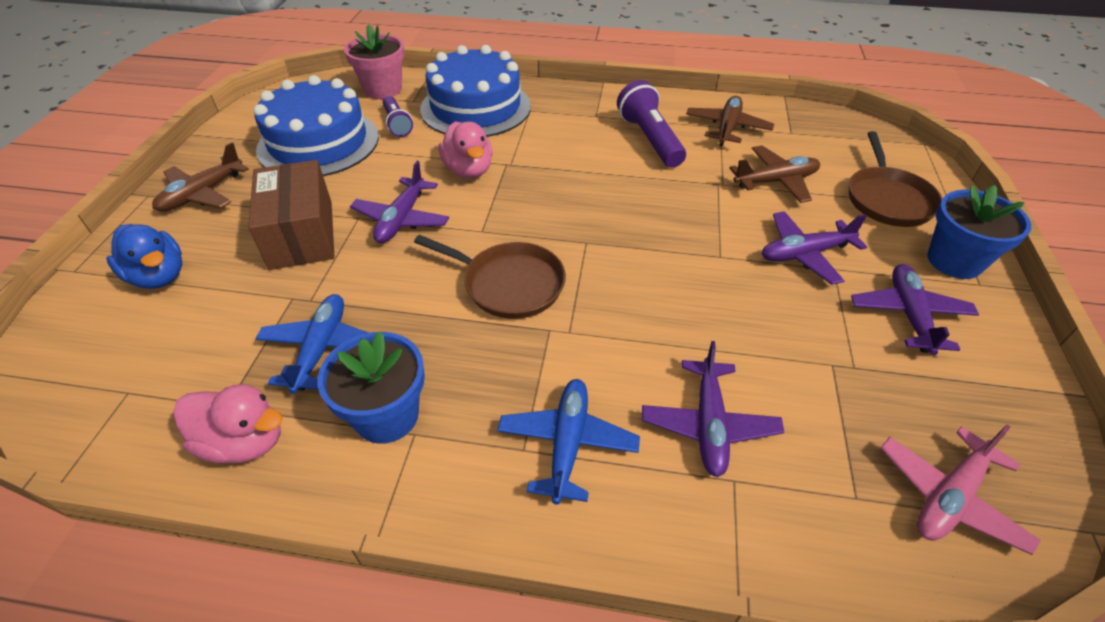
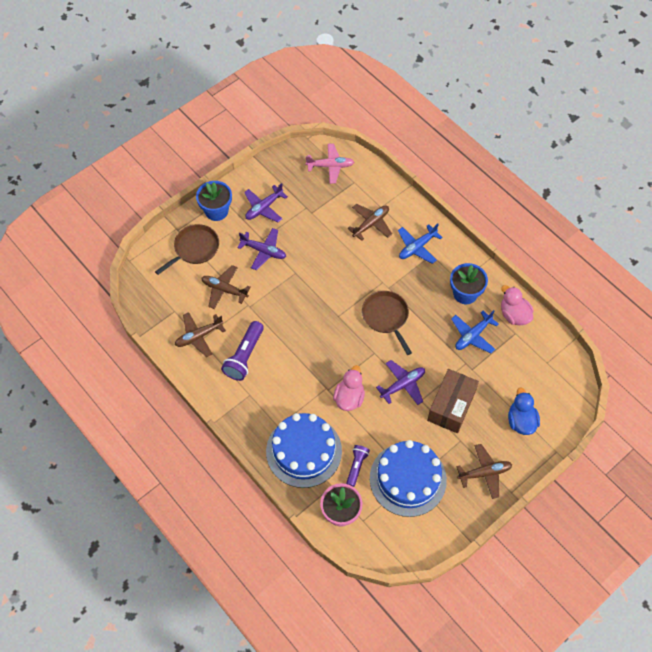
camera: 140 degrees left, 15 degrees up
(708, 424) = (371, 224): purple plane -> brown plane

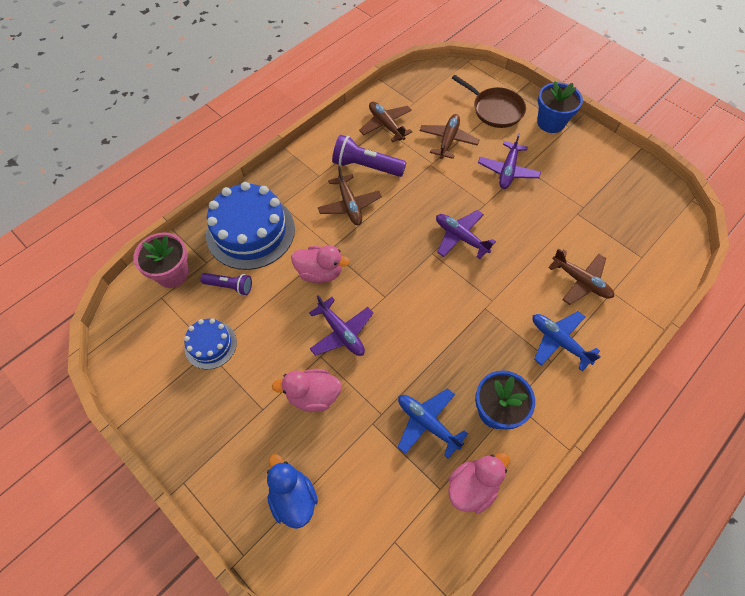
camera: 85 degrees right, 0 degrees up
(264, 208) = (569, 165): purple plane -> purple plane (460, 237)
(330, 166) = (657, 228): pink plane -> none
(386, 317) = (439, 307): brown pan -> none
(408, 479) = (210, 344): blue cake -> blue cake, size x0.52
(451, 406) = (313, 395): brown box -> pink duck
(484, 473) = (214, 443): brown plane -> brown plane (349, 205)
(521, 421) = (293, 497): blue duck -> blue duck turned 105 degrees counterclockwise

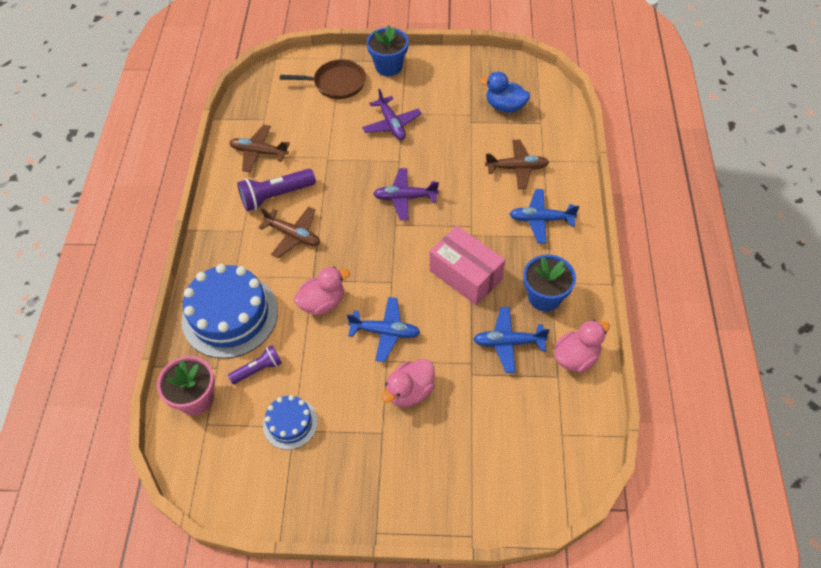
camera: 40 degrees left, 5 degrees down
(293, 497) = (467, 469): blue duck -> blue duck (505, 106)
(341, 332) = (385, 332): purple plane -> blue plane
(448, 140) = (322, 131): brown plane -> none
(448, 338) = (465, 275): none -> pink box
(472, 487) = (576, 357): pink duck -> pink duck turned 45 degrees clockwise

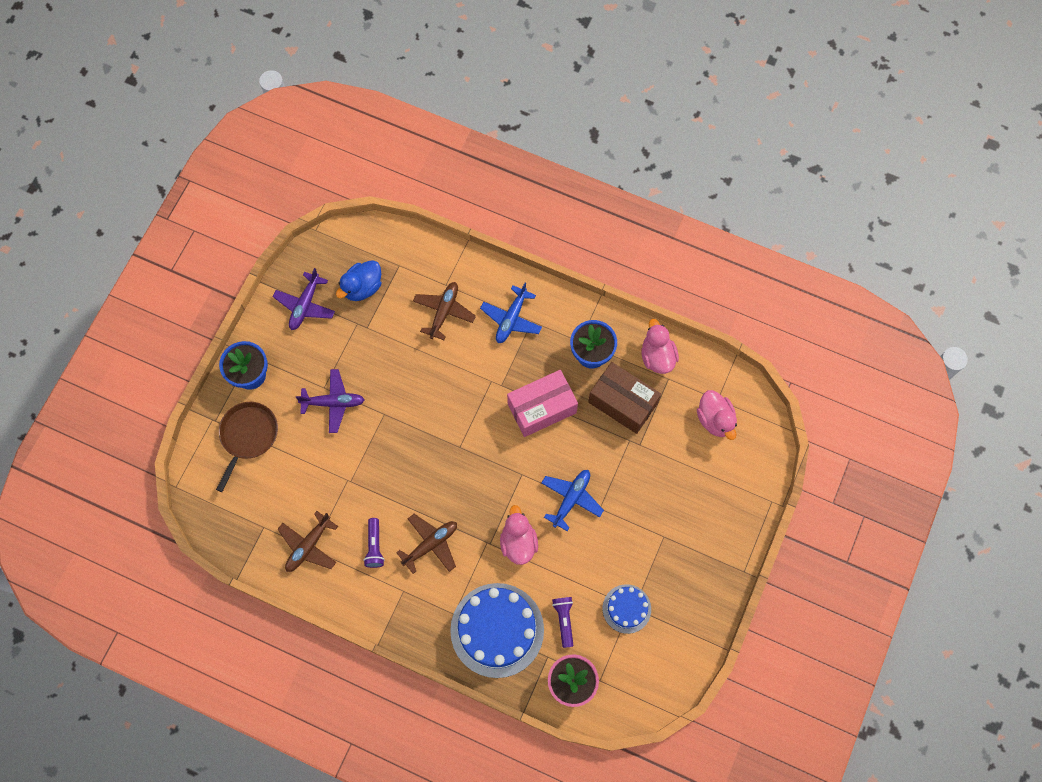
camera: 70 degrees left, 15 degrees up
(276, 196) = (374, 546): purple flashlight -> purple flashlight, size x0.61
(405, 198) = (432, 426): purple plane -> purple plane (305, 305)
(410, 391) = (636, 500): pink duck -> pink duck (715, 419)
(508, 342) = (622, 402): blue plane -> brown box

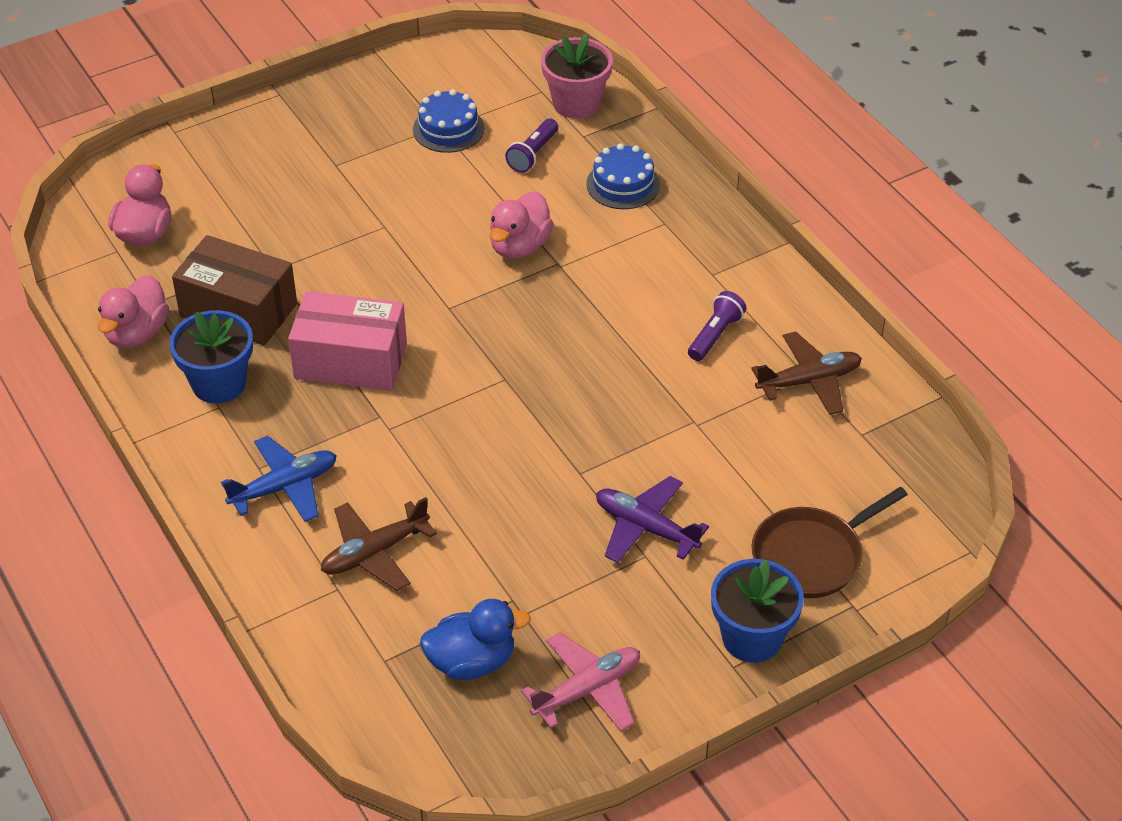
camera: 145 degrees left, 25 degrees down
(305, 305) = (587, 690): purple plane -> pink plane
(430, 544) = (637, 300): brown plane -> none
(497, 630) = (623, 184): blue cake -> blue cake, size x0.52
(571, 499) = (410, 252): blue plane -> none
(622, 402) = (238, 310): brown box -> brown box turned 45 degrees counterclockwise

